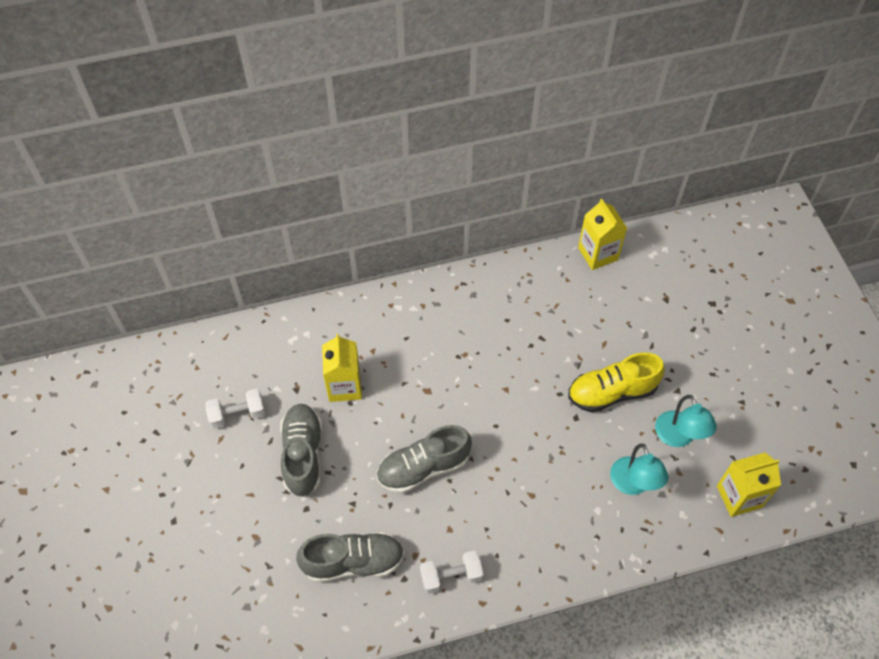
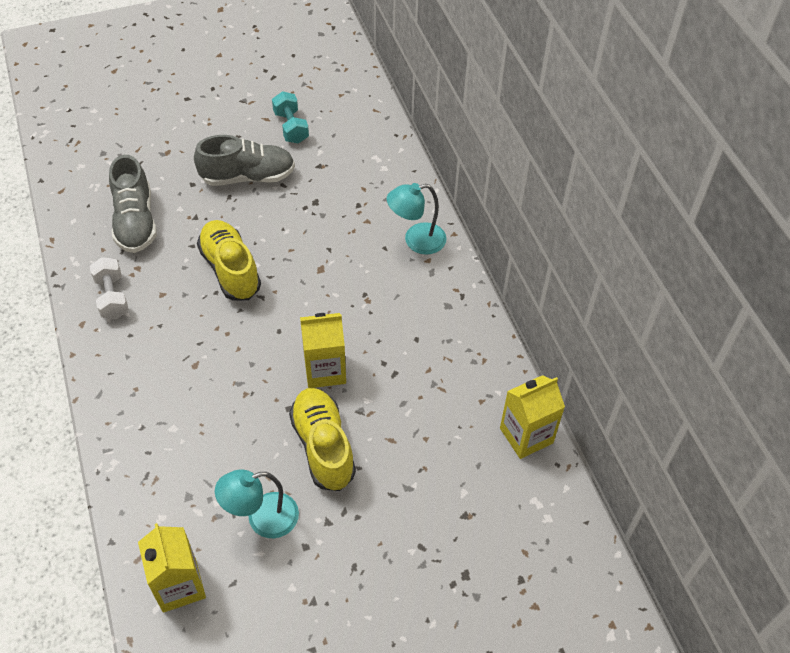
camera: 85 degrees right, 5 degrees down
(237, 414) = (291, 127): white dumbbell -> turquoise dumbbell
(344, 386) = (324, 201): yellow carton -> yellow carton (325, 370)
(423, 468) = (230, 270): grey shoe -> yellow shoe
(633, 484) = (202, 465): turquoise lamp -> turquoise lamp (416, 240)

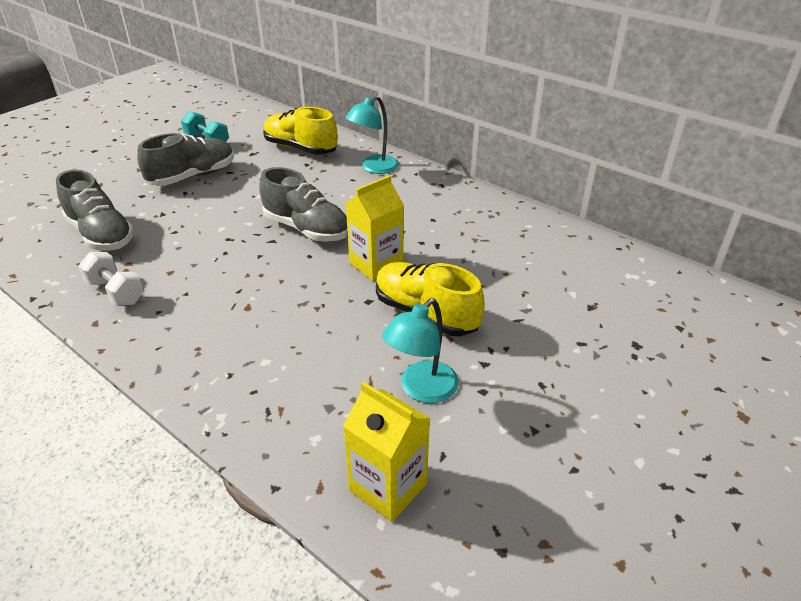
camera: 30 degrees left, 15 degrees down
(230, 270) = (227, 234): yellow shoe -> yellow shoe (300, 148)
(298, 296) = (306, 229): none -> grey shoe
(526, 435) = (578, 241): yellow carton -> none

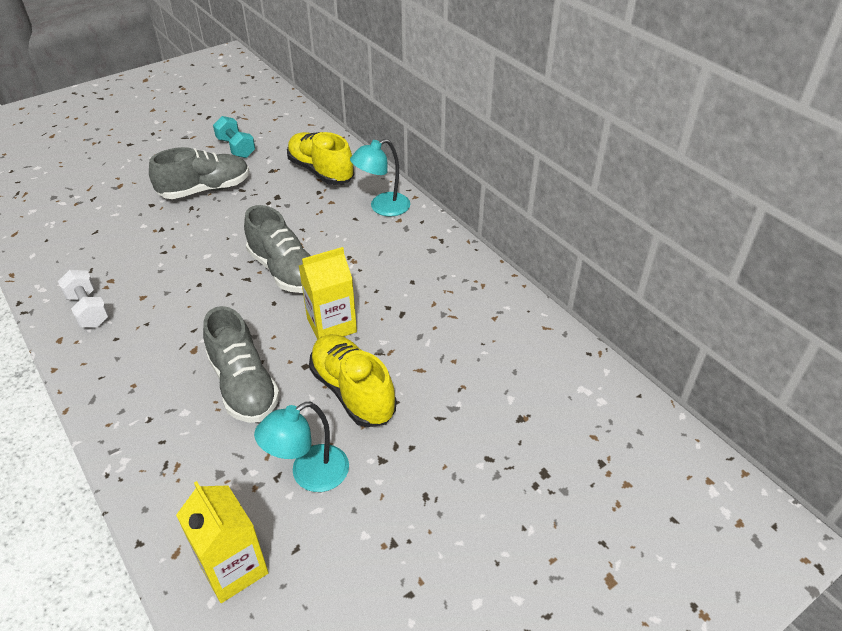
camera: 15 degrees right, 5 degrees up
(101, 234) = (100, 243): grey shoe -> grey shoe (243, 385)

